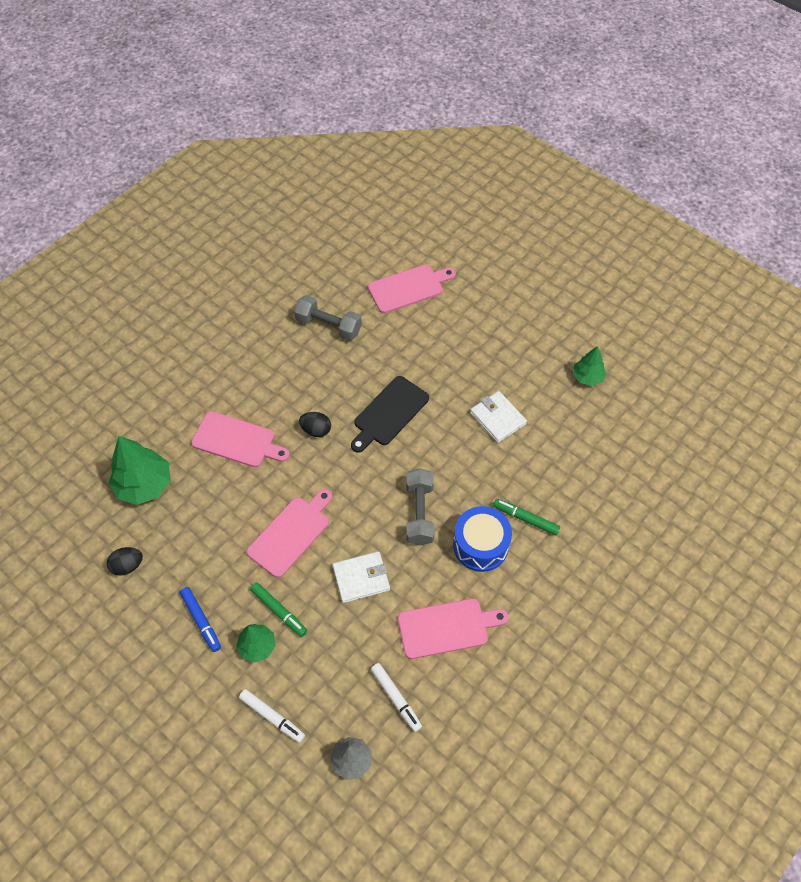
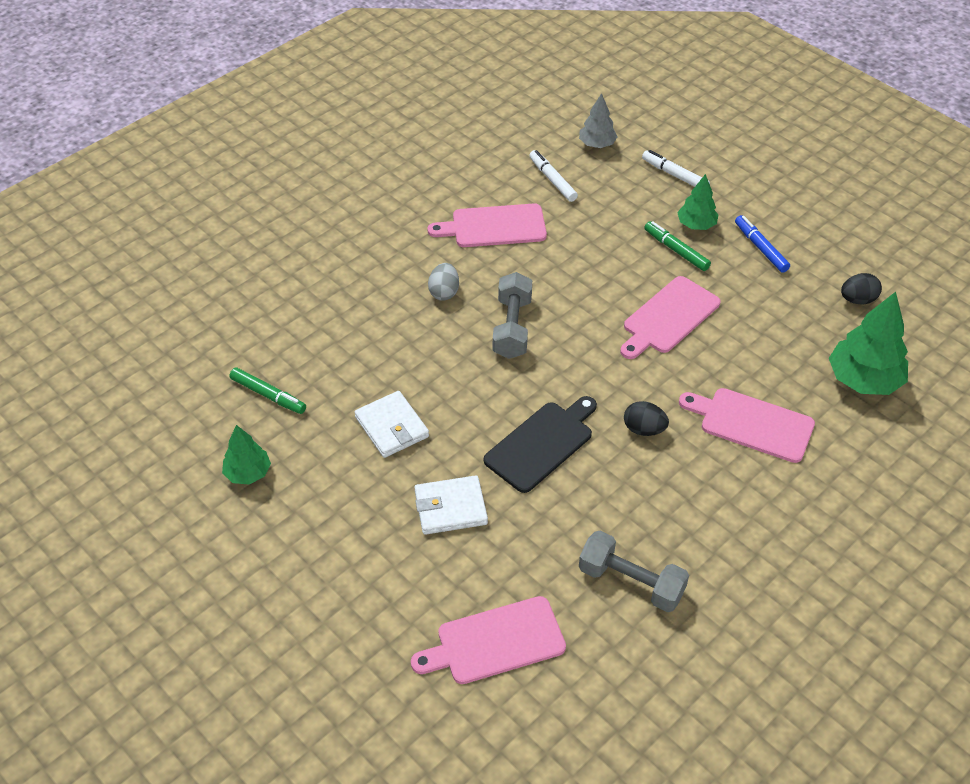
camera: 175 degrees left, 10 degrees down
(361, 578) = (585, 272): white wallet -> white wallet (450, 508)
(480, 545) = (444, 292): blue drum -> grey egg
(525, 519) = (384, 314): green marker -> green marker (268, 395)

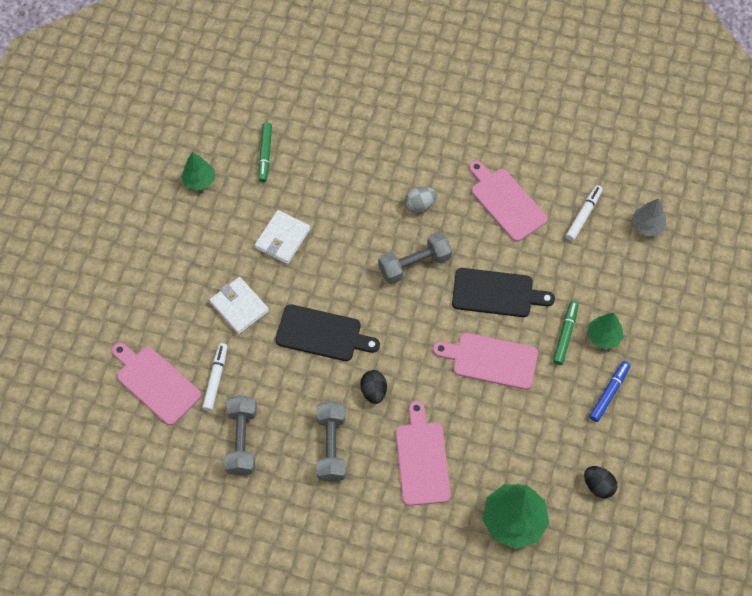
camera: 60 degrees right, 15 degrees up
(594, 279) = (496, 293): none -> black cutting board
(674, 175) = (650, 296): white marker -> white marker (216, 378)
(690, 498) = (331, 446): none -> grey dumbbell

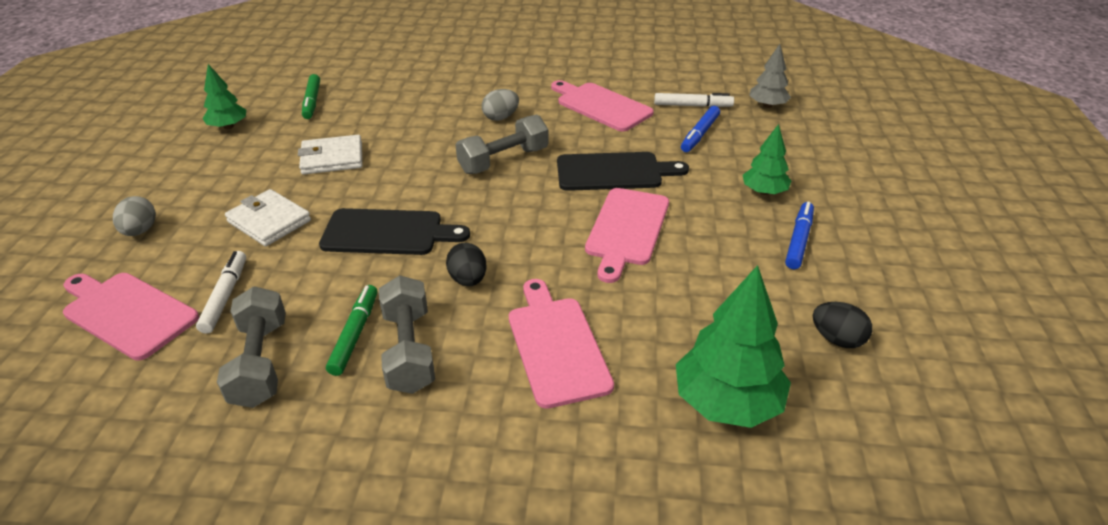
camera: 10 degrees left, 25 degrees down
(151, 302) = (140, 231): none -> grey egg
(282, 238) = (332, 158): white wallet -> white wallet turned 60 degrees clockwise
(491, 360) = (626, 229): pink cutting board -> pink cutting board turned 75 degrees counterclockwise
(565, 334) = (715, 196): green marker -> green marker (355, 334)
(577, 256) = (699, 134): none -> blue marker
(583, 215) = (693, 106): white marker -> white marker turned 75 degrees clockwise

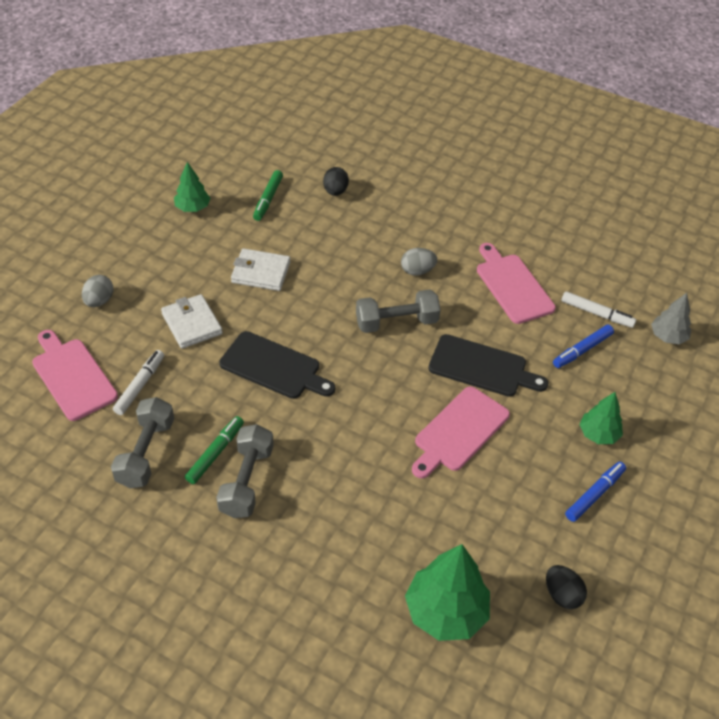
camera: 20 degrees right, 10 degrees up
(468, 280) = (314, 434): black egg -> black egg (335, 191)
(556, 346) = (350, 518): pink cutting board -> none

